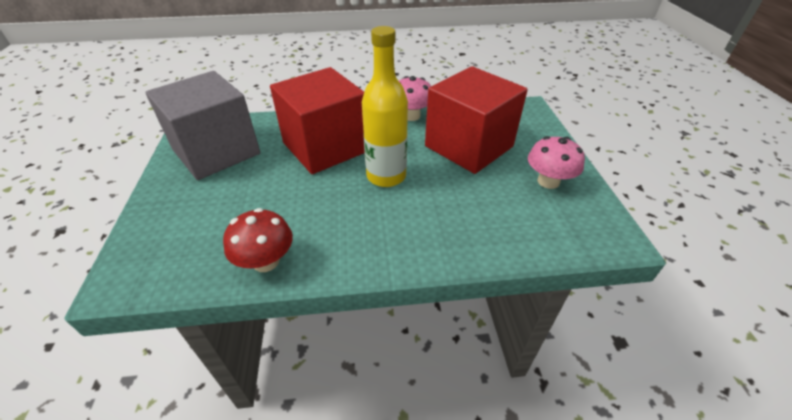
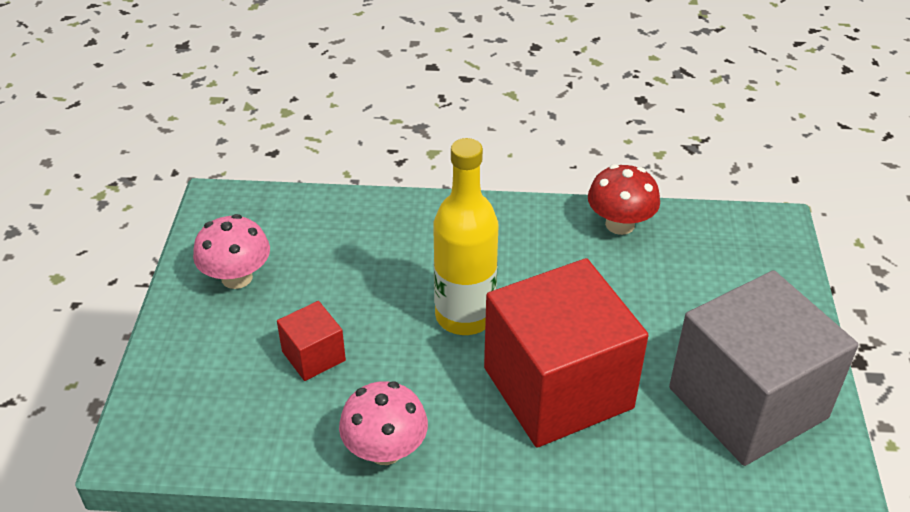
camera: 170 degrees left, 0 degrees up
(469, 146) = (313, 356): red cube -> red cube, size x0.44

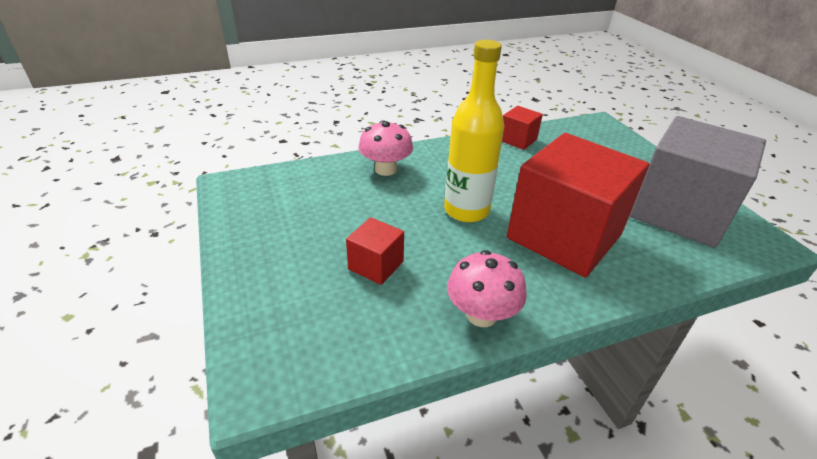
camera: 25 degrees left, 5 degrees down
(237, 277) = (276, 229): pink mushroom -> pink mushroom (386, 169)
(620, 224) = (518, 140): red mushroom -> red cube

